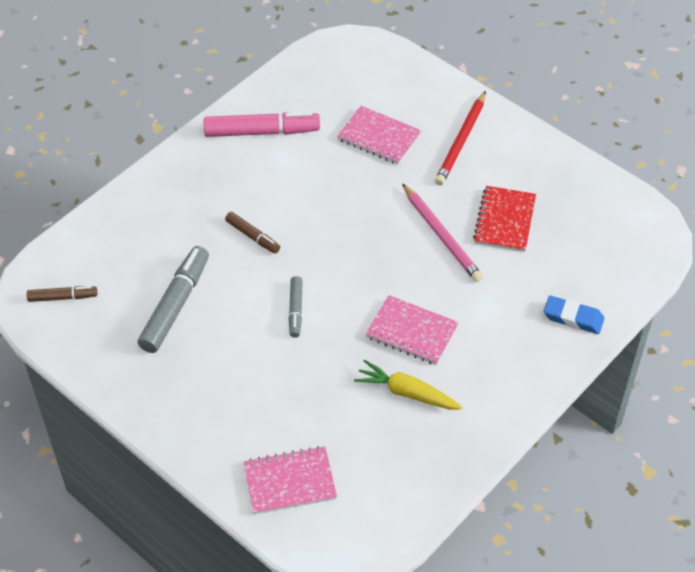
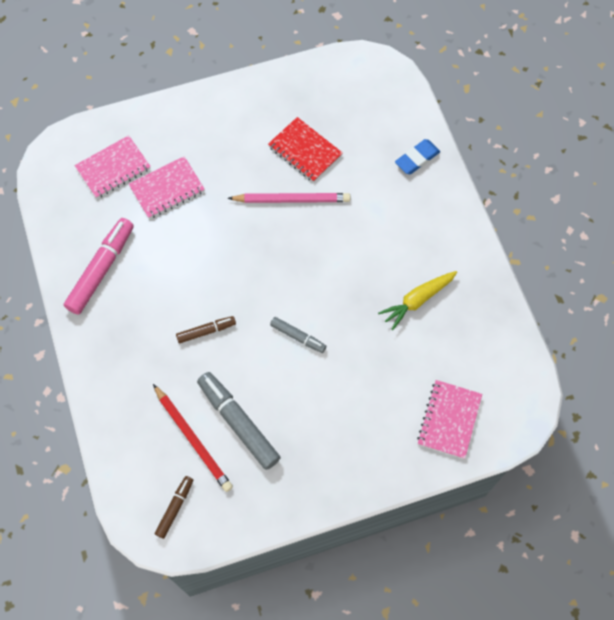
camera: 60 degrees left, 15 degrees up
(412, 332) = (366, 268): pink notebook -> pink notebook (113, 168)
(461, 141) = (210, 136): red pencil -> red pencil (193, 439)

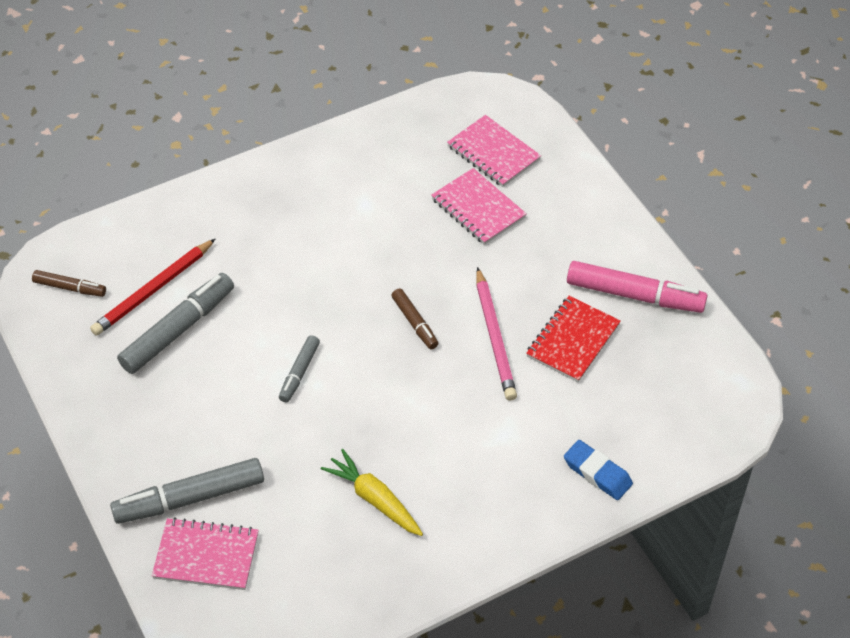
camera: 80 degrees right, 15 degrees down
(101, 270) = (354, 168): pink marker -> pink marker (634, 295)
(206, 331) = (292, 279): brown marker -> brown marker (414, 322)
(398, 426) = (190, 498): none -> grey marker

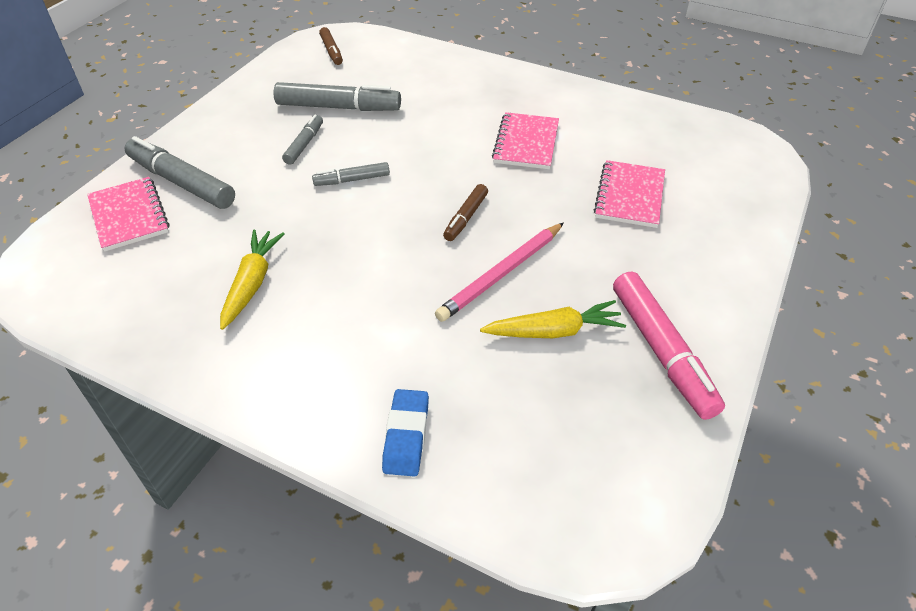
camera: 55 degrees right, 5 degrees down
(153, 290) = (364, 82): red pencil -> none
(215, 383) = (304, 145): none -> grey marker
(493, 153) = (699, 176): pink notebook -> pink notebook (526, 143)
(573, 341) = (554, 331): red notebook -> yellow carrot

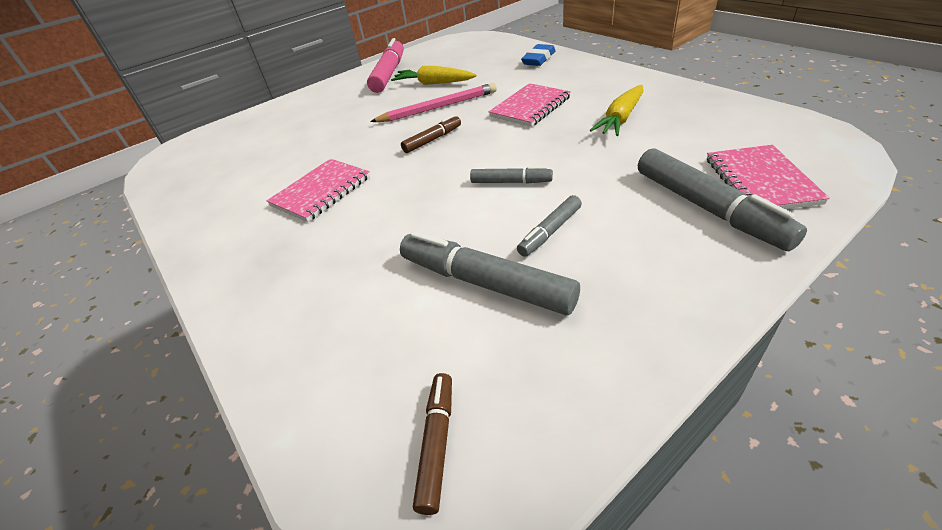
camera: 150 degrees left, 5 degrees down
(629, 196) = (302, 139): pink notebook -> pink notebook (530, 107)

